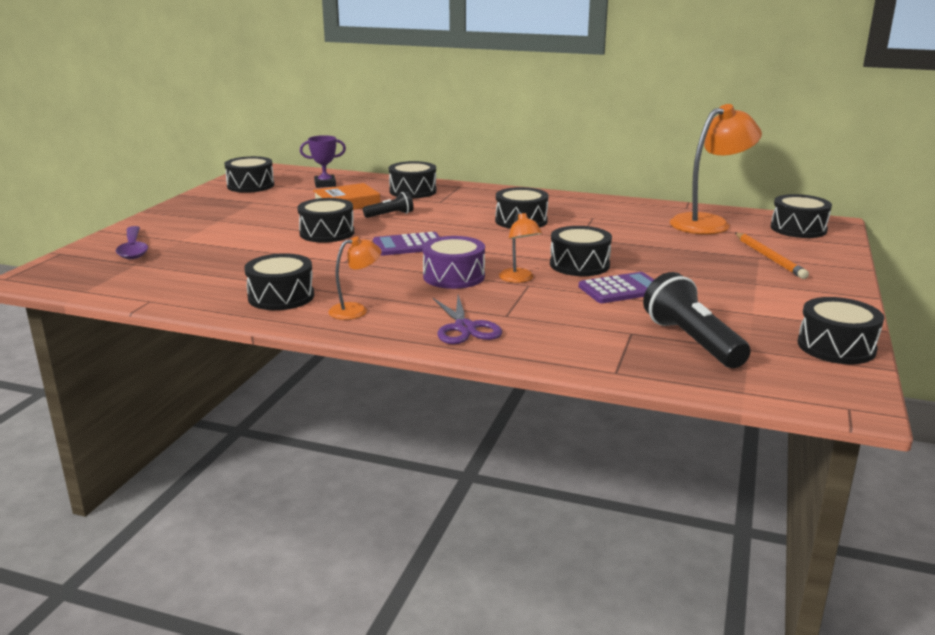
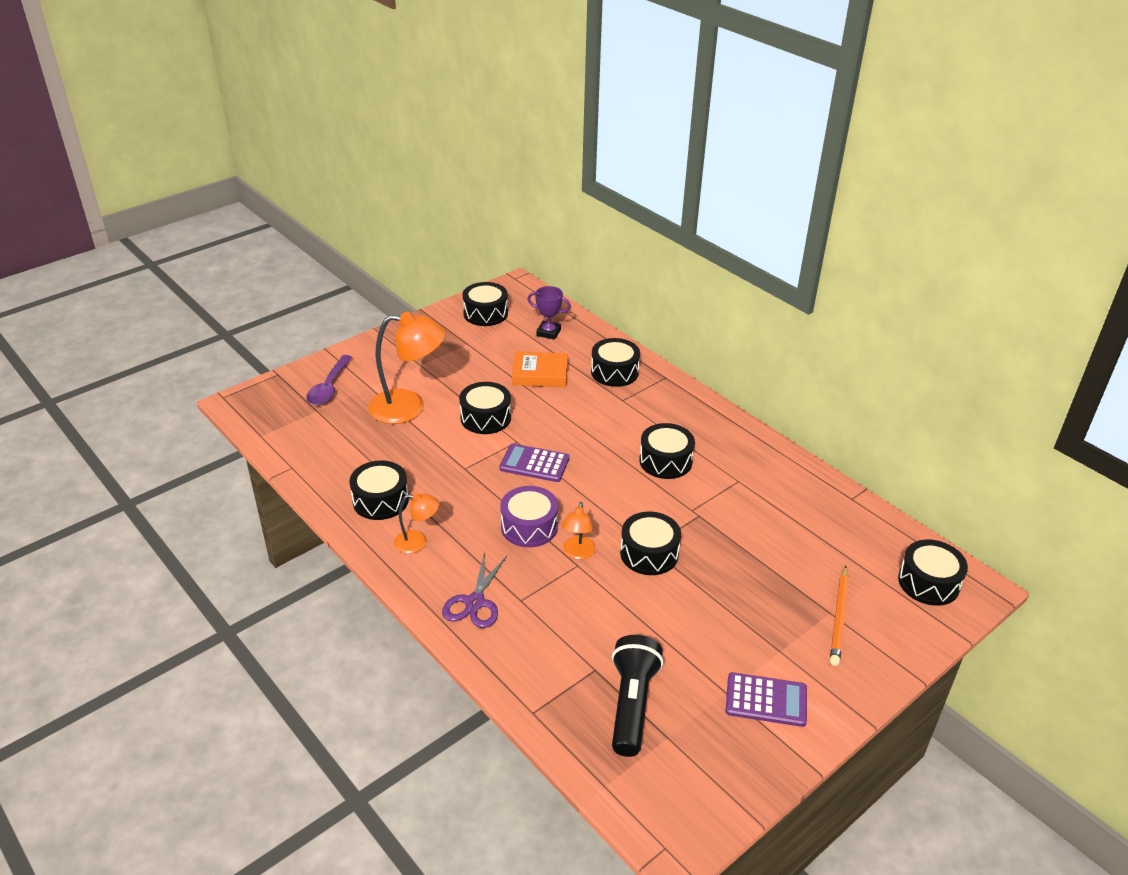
camera: 30 degrees right, 15 degrees up
(390, 215) = (560, 407): black flashlight -> none
(621, 289) = (648, 606): purple calculator -> purple calculator (766, 700)
(709, 223) = (845, 535): orange lamp -> orange lamp (409, 407)
(836, 347) = (746, 771): black drum -> none

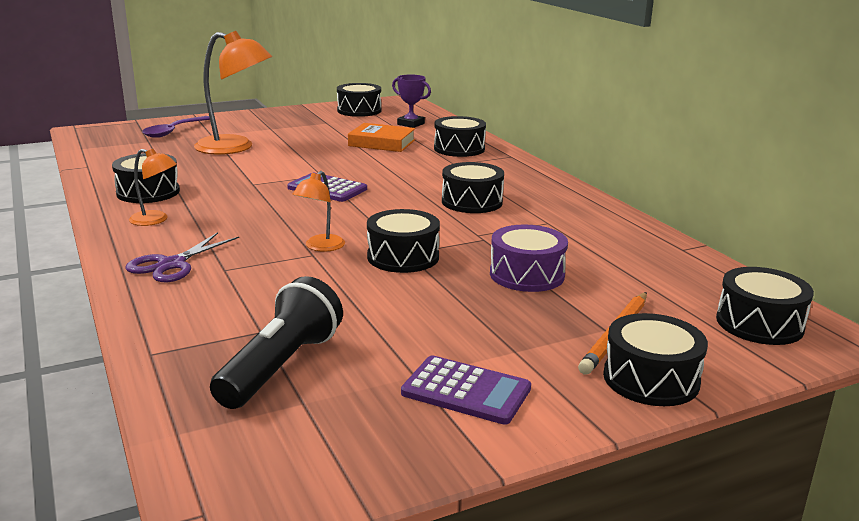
camera: 15 degrees right, 15 degrees down
(485, 418) = (304, 160): black drum -> black drum (651, 379)
(529, 527) = (283, 224): purple drum -> purple drum (527, 275)

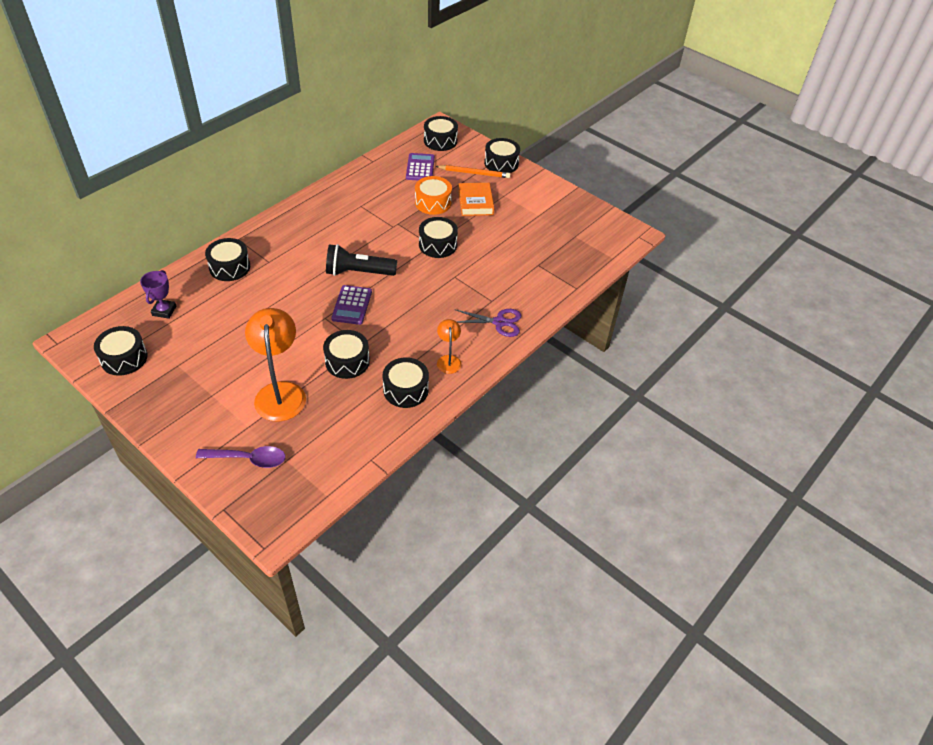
camera: 115 degrees left, 25 degrees up
(281, 366) = (558, 249): black flashlight -> black flashlight (358, 272)
(320, 247) = (444, 277): orange lamp -> none
(381, 143) = (231, 311): orange book -> orange book (475, 202)
(466, 391) = (539, 201): purple calculator -> purple calculator (420, 168)
(472, 202) = (343, 238): black drum -> black drum (347, 361)
(527, 275) = (433, 203): purple drum -> orange drum

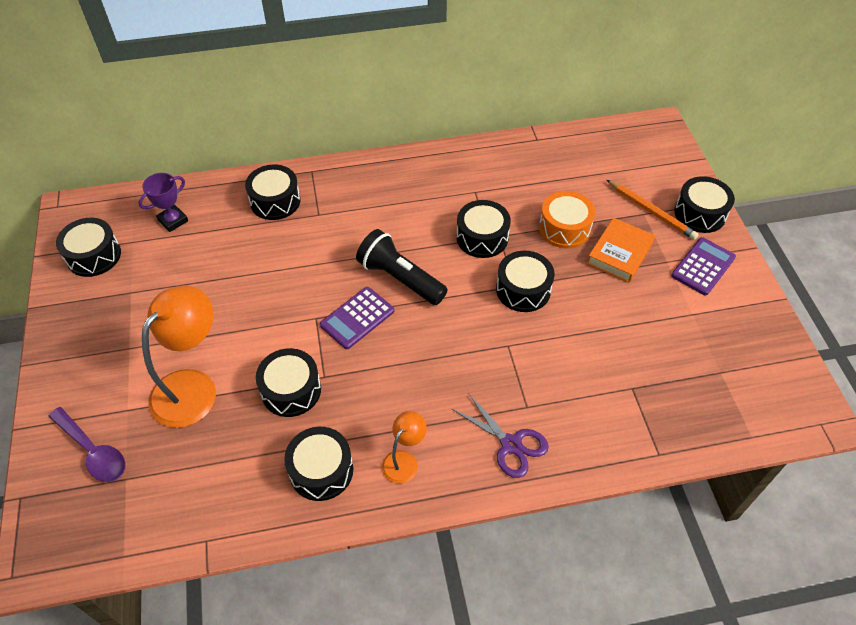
camera: 40 degrees right, 5 degrees up
(420, 168) = (587, 173): purple calculator -> purple calculator (703, 266)
(440, 141) = (643, 147): black drum -> black drum (482, 237)

